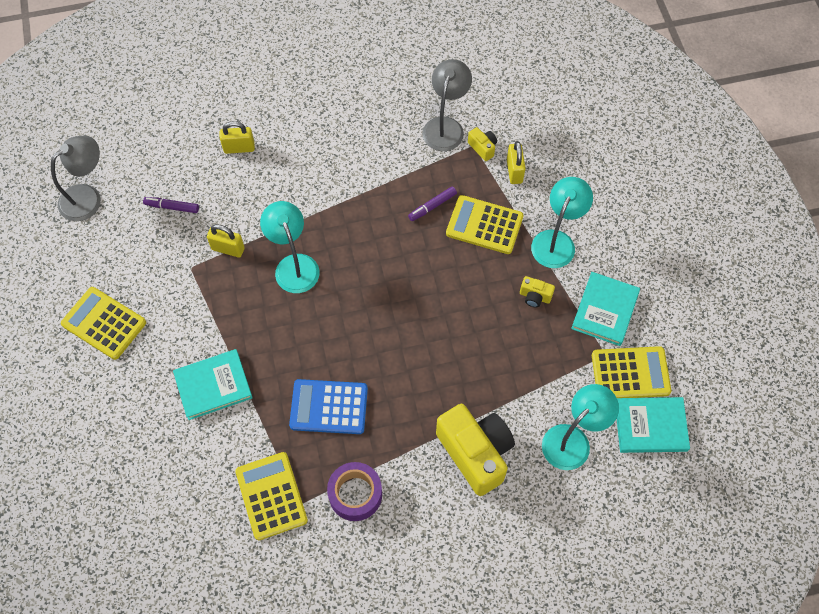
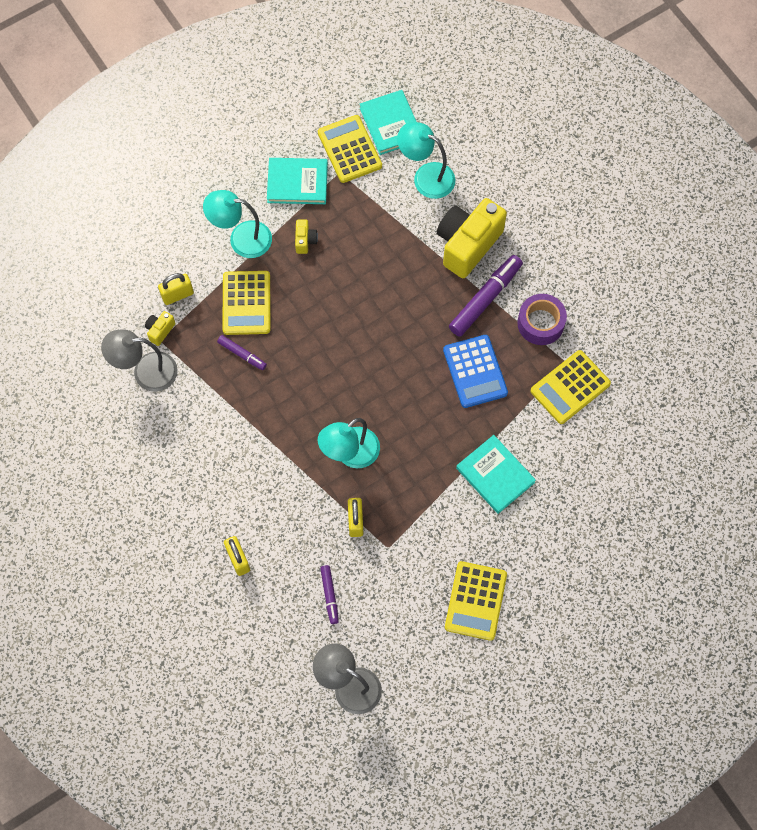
camera: 110 degrees left, 5 degrees up
(405, 447) = (485, 299): none -> purple marker

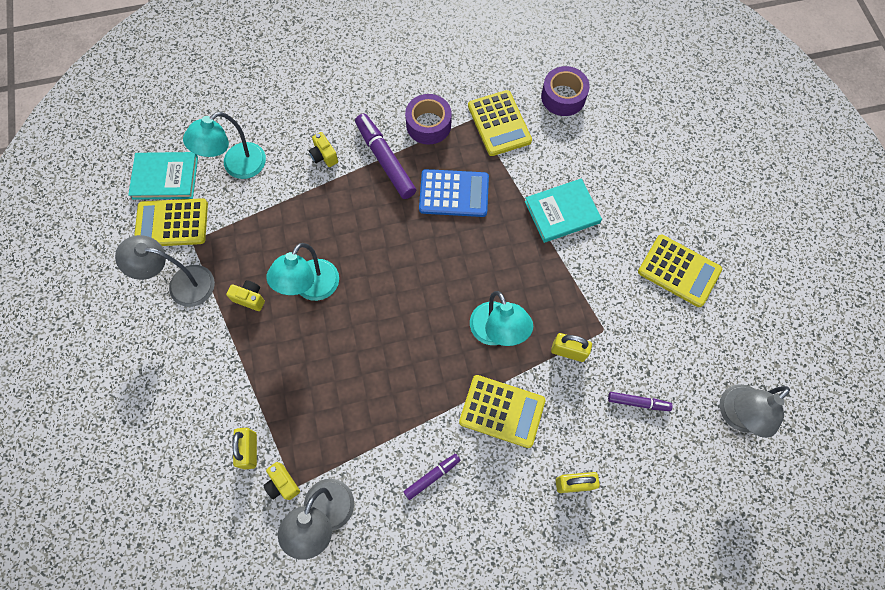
camera: 70 degrees left, 0 degrees up
(241, 238) = (216, 361): turquoise lamp -> turquoise lamp (311, 288)
(242, 354) = (347, 403): purple marker -> purple marker (432, 476)
(246, 303) = (292, 380): yellow calculator -> yellow calculator (502, 411)
(297, 182) = (182, 284): turquoise book -> grey lamp
(467, 244) = (324, 156): yellow camera -> yellow camera, size x0.43
(628, 438) = (563, 97): none -> purple tape

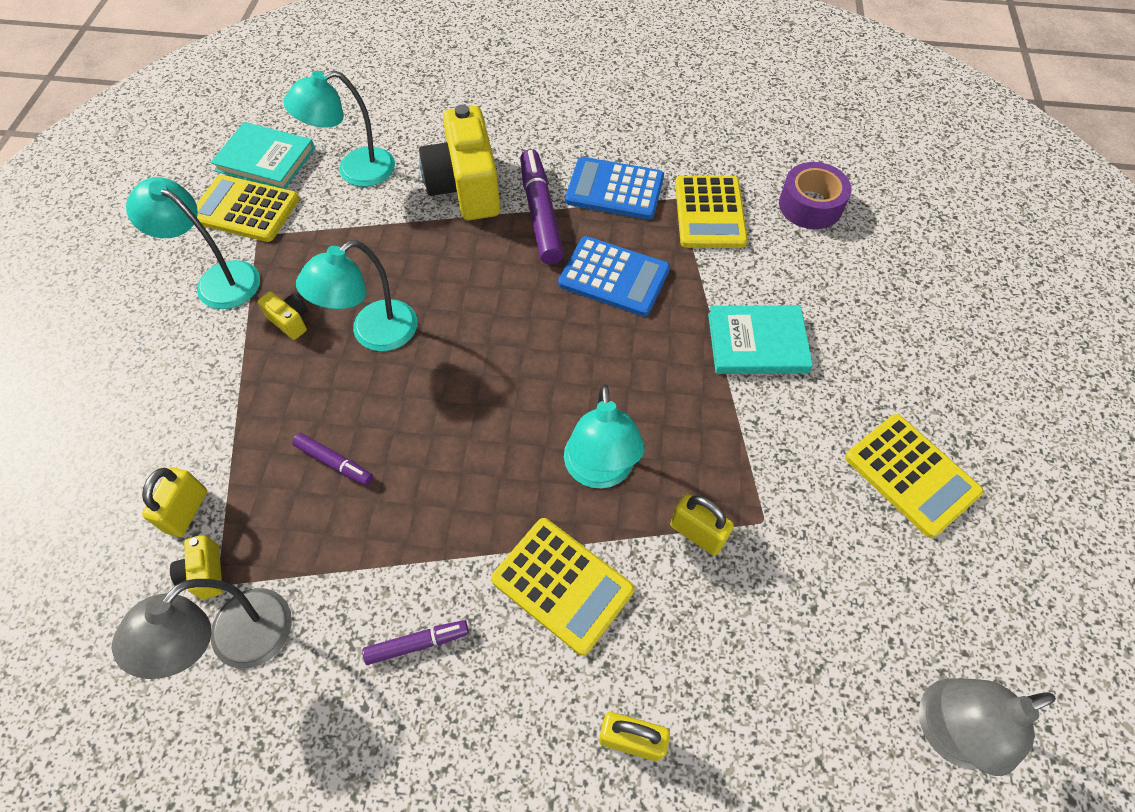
camera: 20 degrees right, 10 degrees down
(182, 284) = (218, 279): grey lamp -> turquoise lamp
(324, 156) = (465, 188): yellow camera -> yellow camera, size x2.35
(428, 125) = (614, 189): purple tape -> blue calculator
(638, 402) = (782, 649): purple marker -> purple marker (334, 462)

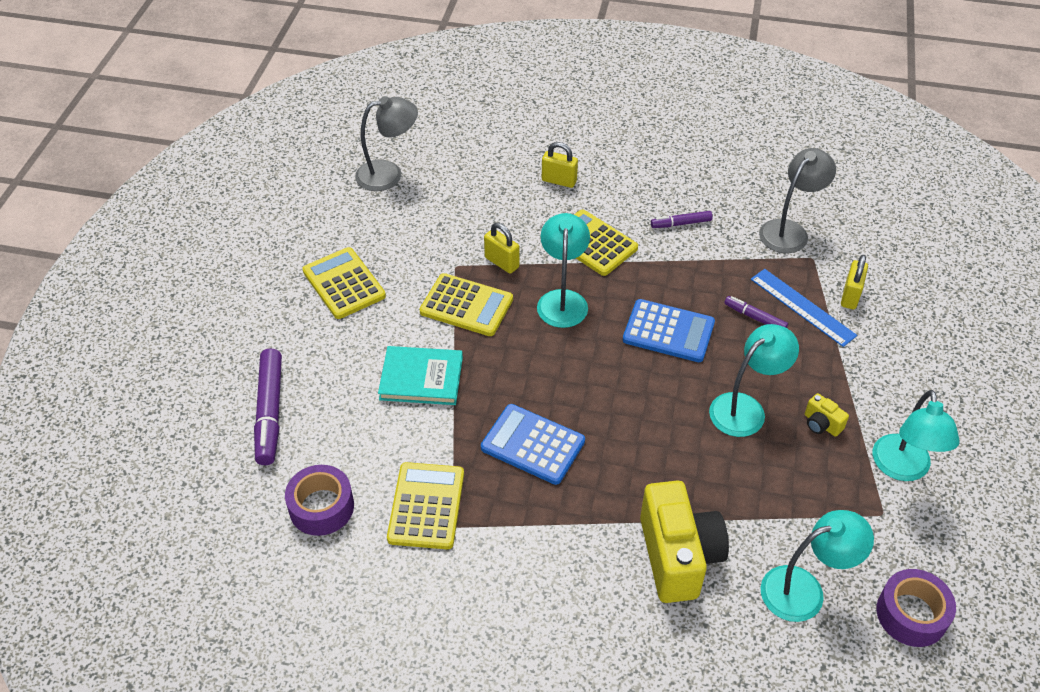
camera: 175 degrees left, 10 degrees down
(205, 573) = (823, 263): yellow camera -> none
(218, 279) = (902, 469): turquoise lamp -> turquoise lamp turned 60 degrees clockwise
(245, 209) = (908, 546): yellow calculator -> yellow calculator (466, 305)
(262, 486) = (802, 307): none -> blue ruler
(266, 159) = (911, 614): turquoise book -> purple tape
(540, 214) = (598, 518): purple marker -> purple marker (270, 412)
(614, 189) = (519, 542): blue calculator -> blue calculator (668, 331)

